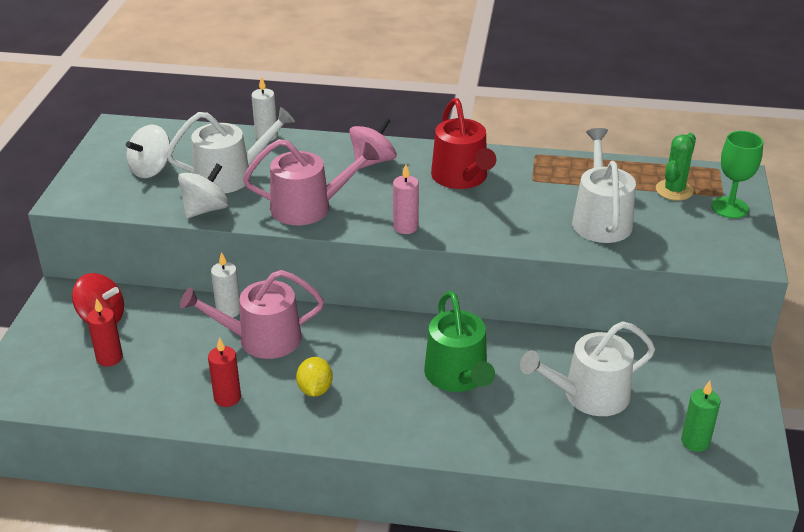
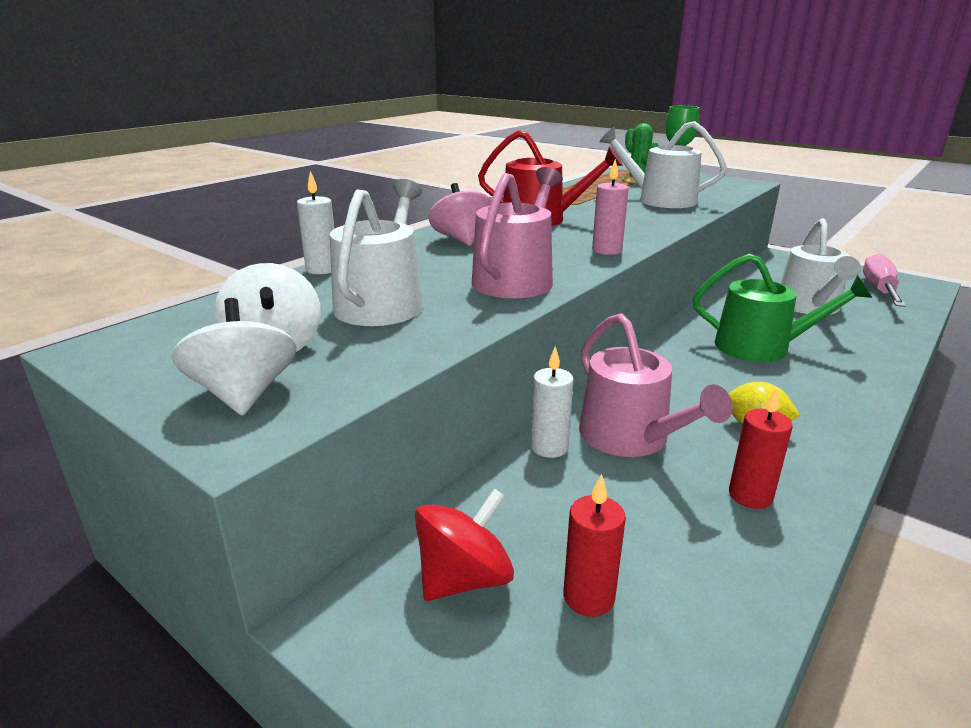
camera: 60 degrees left, 10 degrees down
(206, 209) = (444, 330): white spinning top -> white spinning top (244, 394)
(261, 339) = (631, 438): pink watering can -> pink watering can turned 45 degrees counterclockwise
(695, 442) = (879, 290): green candle -> pink screwdriver

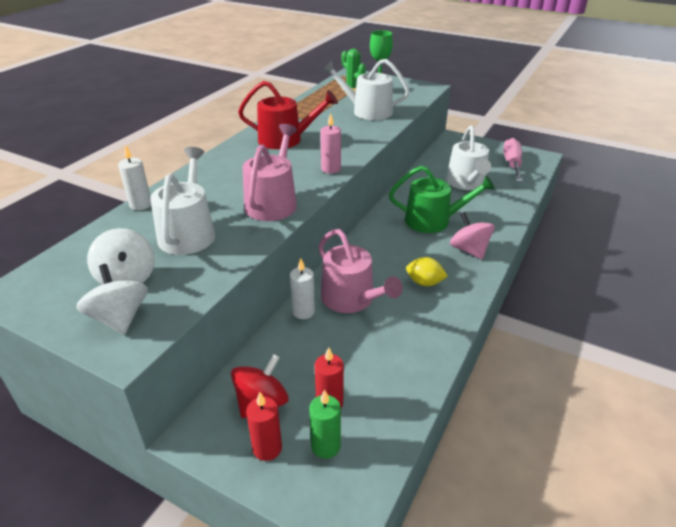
camera: 10 degrees left, 10 degrees up
(462, 240) = (232, 166): pink spinning top -> pink spinning top (469, 250)
(578, 677) = (325, 446): none -> green candle
(750, 496) = (417, 330): red candle -> red candle (267, 448)

